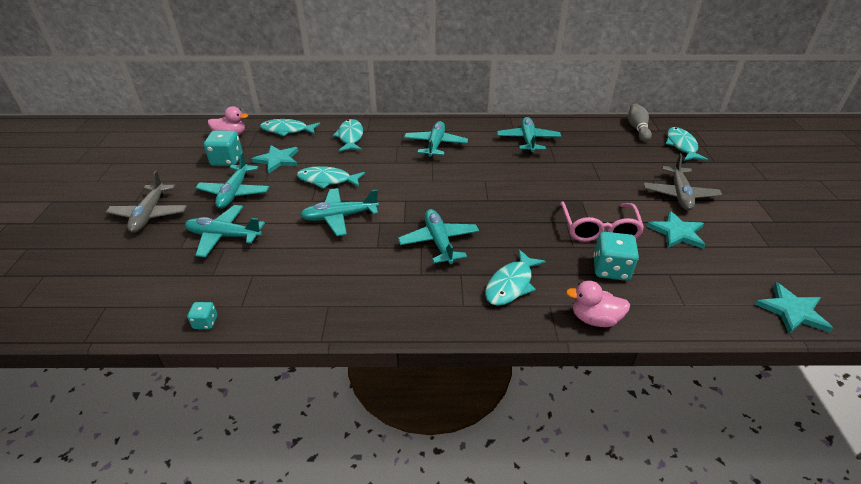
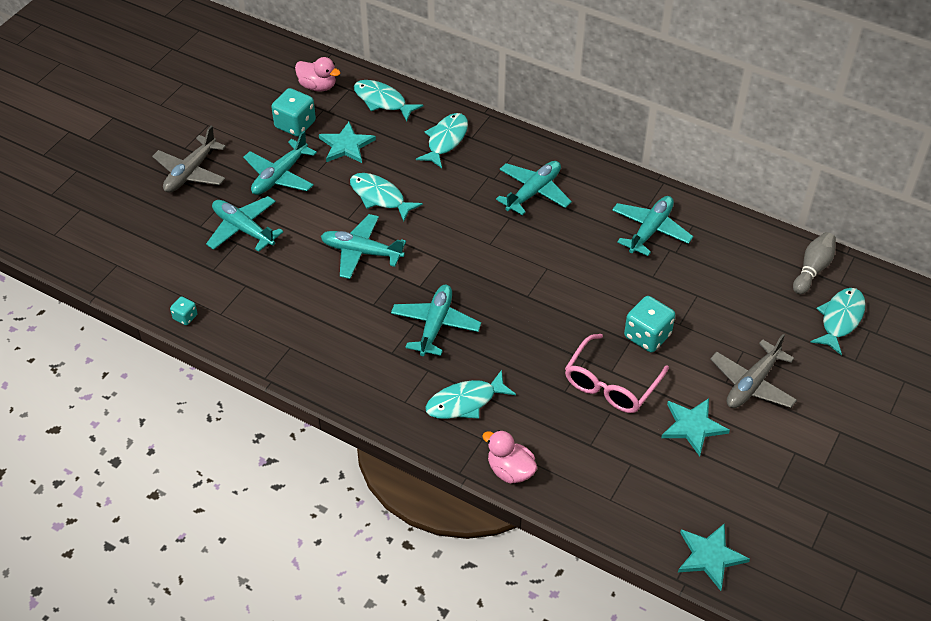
camera: 30 degrees right, 10 degrees up
(610, 269) = (576, 432): turquoise dice -> turquoise dice (647, 336)

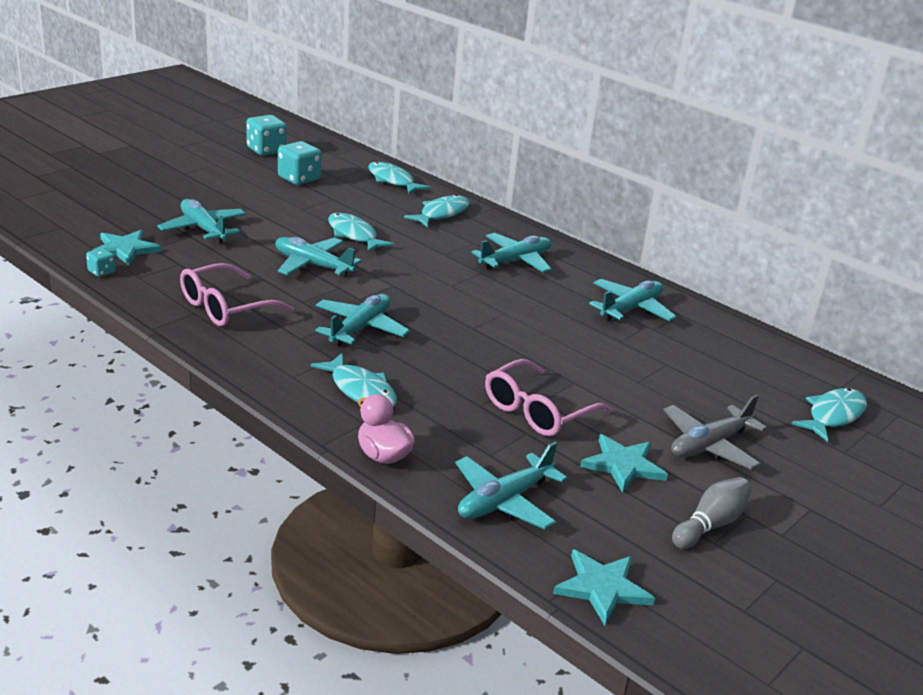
camera: 10 degrees right, 20 degrees down
(190, 172) = (178, 187): grey plane -> none
(280, 176) = (263, 205): turquoise plane -> turquoise plane (504, 501)
(313, 332) = (225, 307): none -> pink glasses
(318, 86) = (336, 162): pink duck -> none
(346, 145) = (340, 199): turquoise star -> turquoise star (125, 249)
(465, 402) = (360, 390): turquoise fish -> turquoise fish turned 120 degrees counterclockwise
(647, 336) = (596, 383): turquoise dice -> turquoise dice (266, 150)
(812, 269) = (809, 371): grey bowling pin -> grey bowling pin (710, 524)

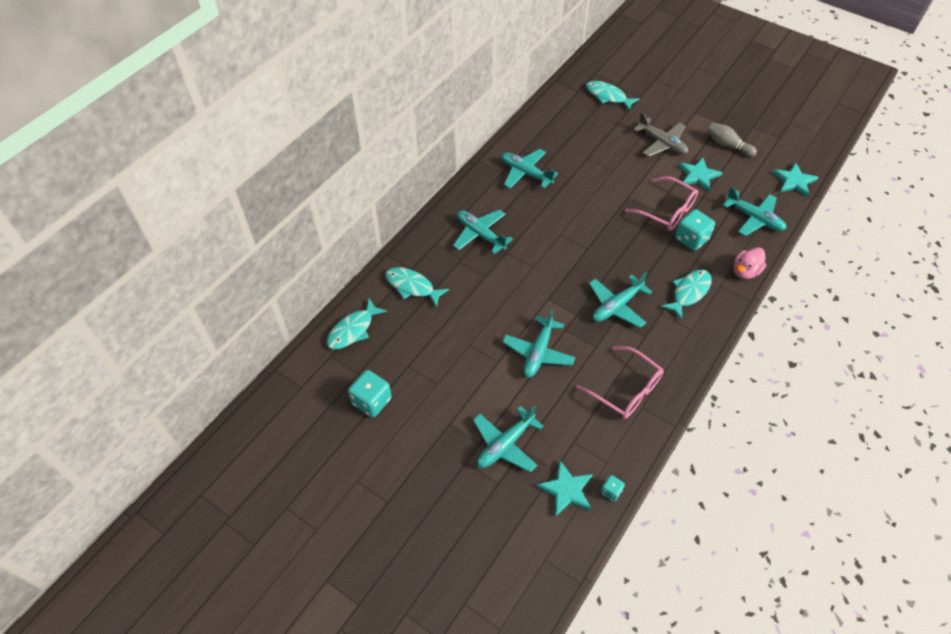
camera: 95 degrees left, 25 degrees up
(266, 150) = (306, 447): turquoise dice -> turquoise dice (691, 239)
(354, 235) = (475, 337): turquoise fish -> none
(360, 328) = (616, 306): turquoise plane -> turquoise plane turned 60 degrees counterclockwise

